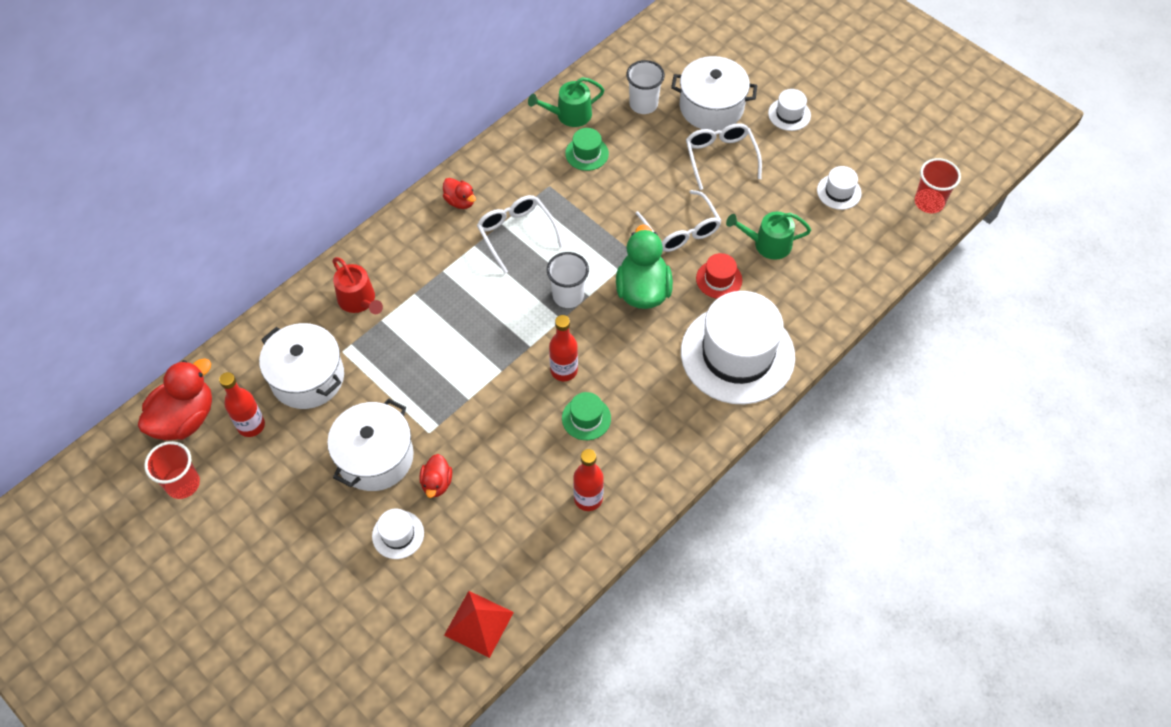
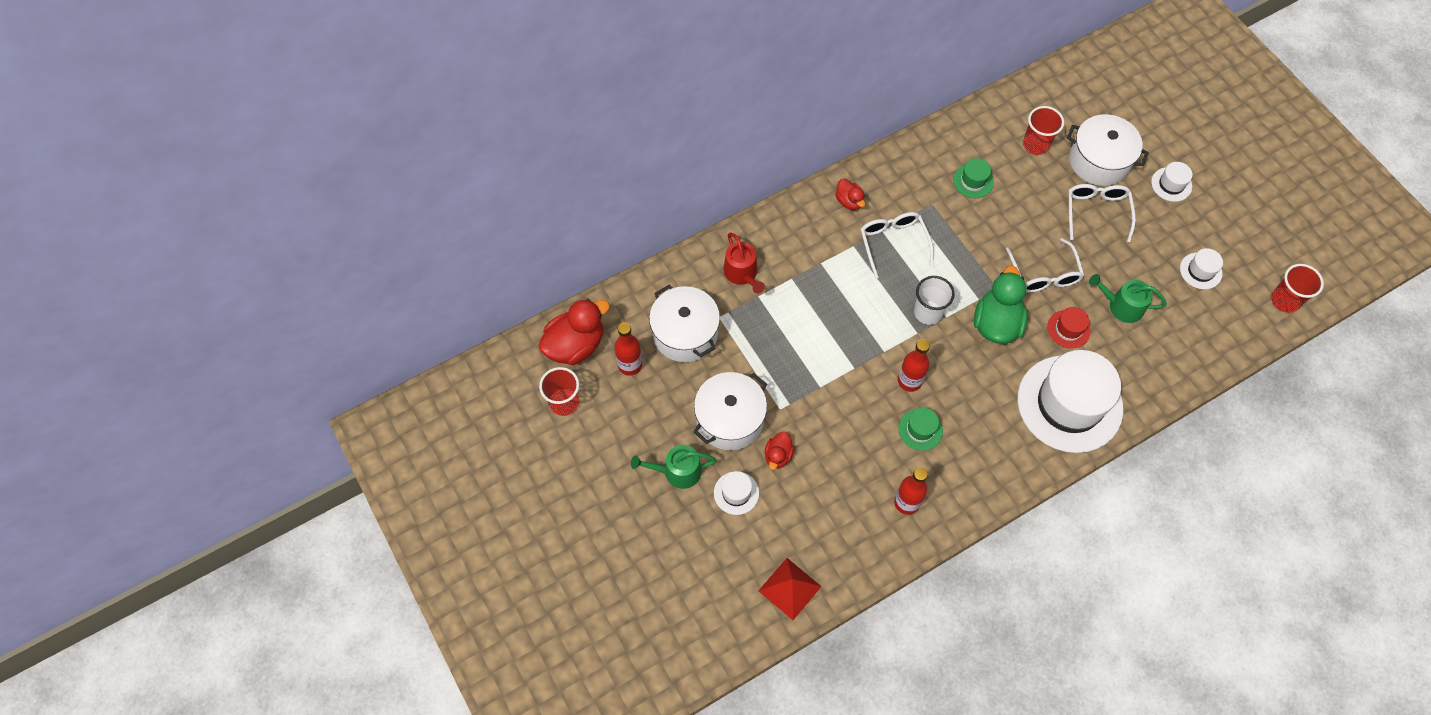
camera: 15 degrees right, 5 degrees up
(569, 115) = (965, 140): green watering can -> green watering can (677, 471)
(643, 104) = (1036, 144): white cup -> red cup

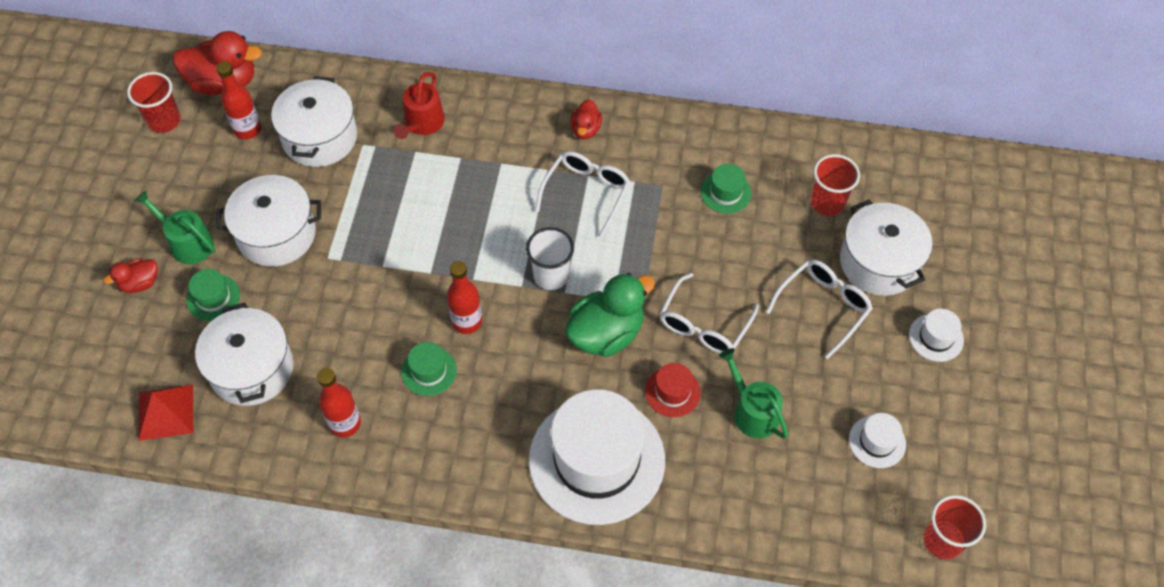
camera: 40 degrees right, 5 degrees down
(736, 493) = (213, 298): white hat -> green hat
(778, 456) = (281, 295): red duck -> red duck (140, 283)
(812, 517) = (252, 369): none -> white pot

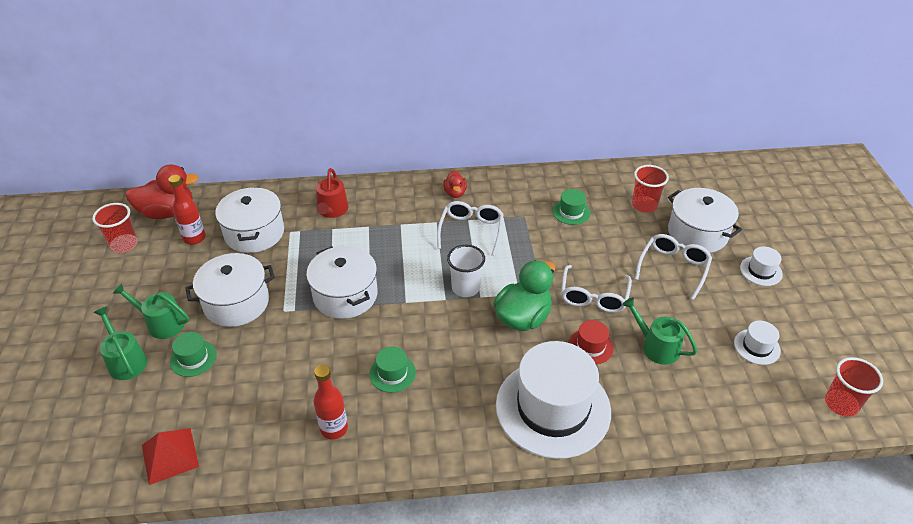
camera: 15 degrees left, 15 degrees down
(140, 283) = (126, 361): red duck -> green watering can
(252, 369) = (240, 404): white pot -> white pot (345, 295)
(467, 322) = (411, 332): red bottle -> none

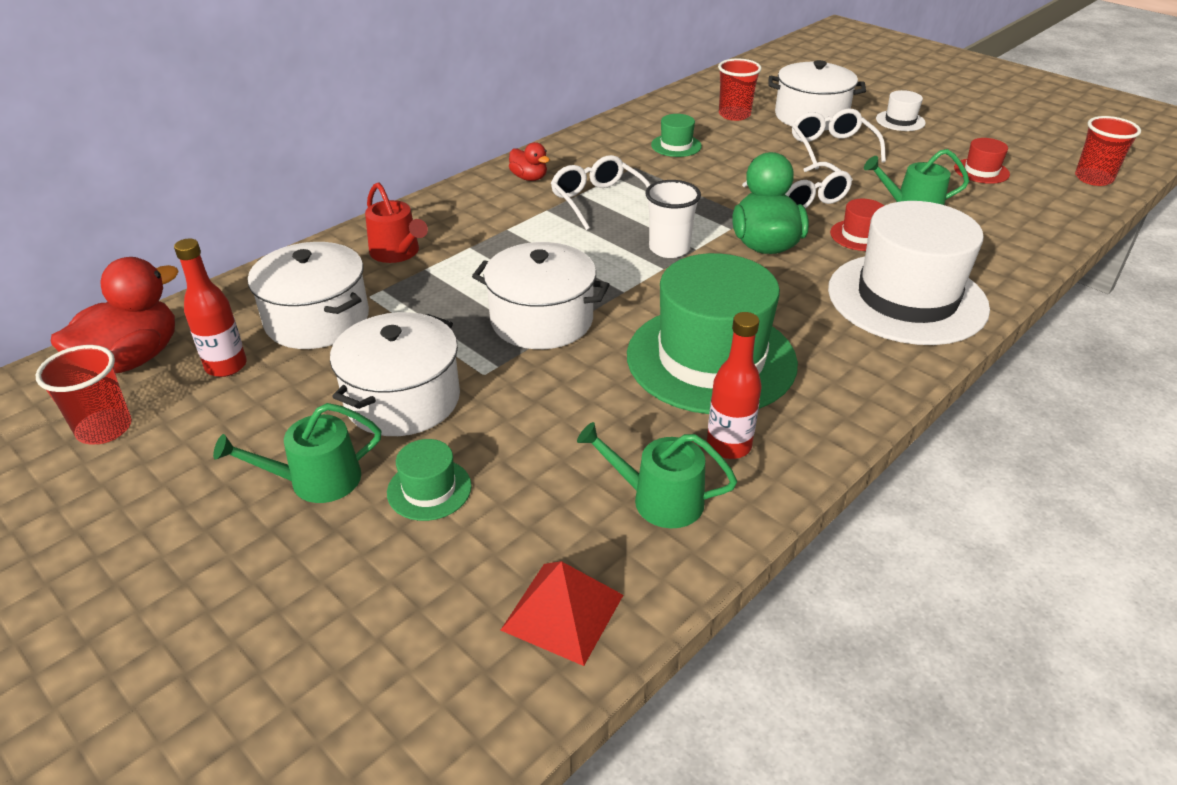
camera: 40 degrees left, 5 degrees down
(126, 361) = (320, 554): green watering can -> green watering can (659, 500)
(392, 373) = (711, 359): green hat -> green hat, size x2.38
(757, 347) = (981, 171): white hat -> red hat

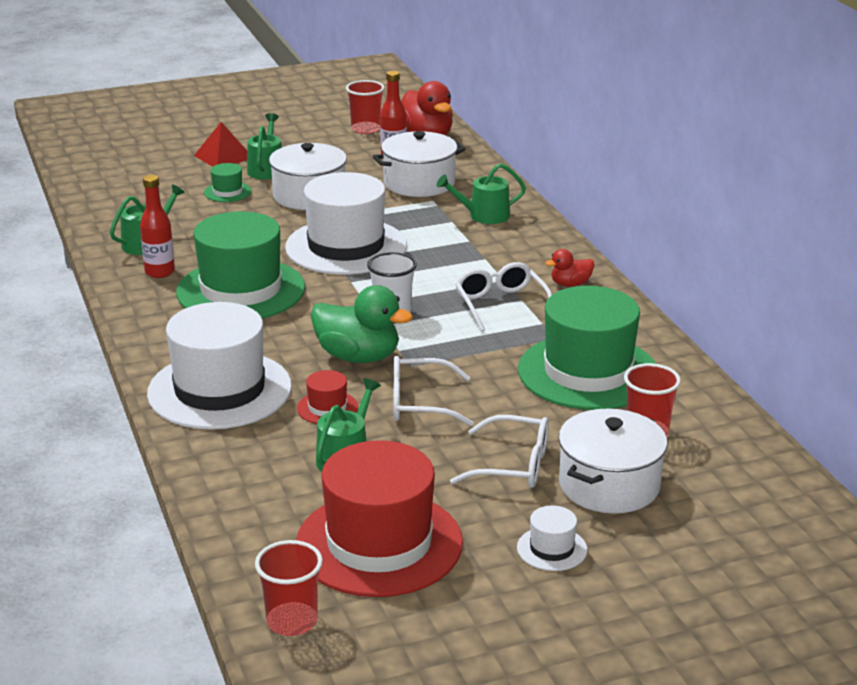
camera: 115 degrees right, 10 degrees down
(397, 252) = (484, 216): red watering can -> green watering can
(541, 320) = (346, 247): white pot -> white hat
(563, 612) = (113, 207): red pyramid -> red pyramid (223, 156)
(598, 200) = (501, 304): white glasses -> white glasses turned 105 degrees counterclockwise
(676, 145) = (588, 372): green hat -> green hat, size x2.38
(981, 171) = (379, 543): red hat -> red hat, size x2.38

